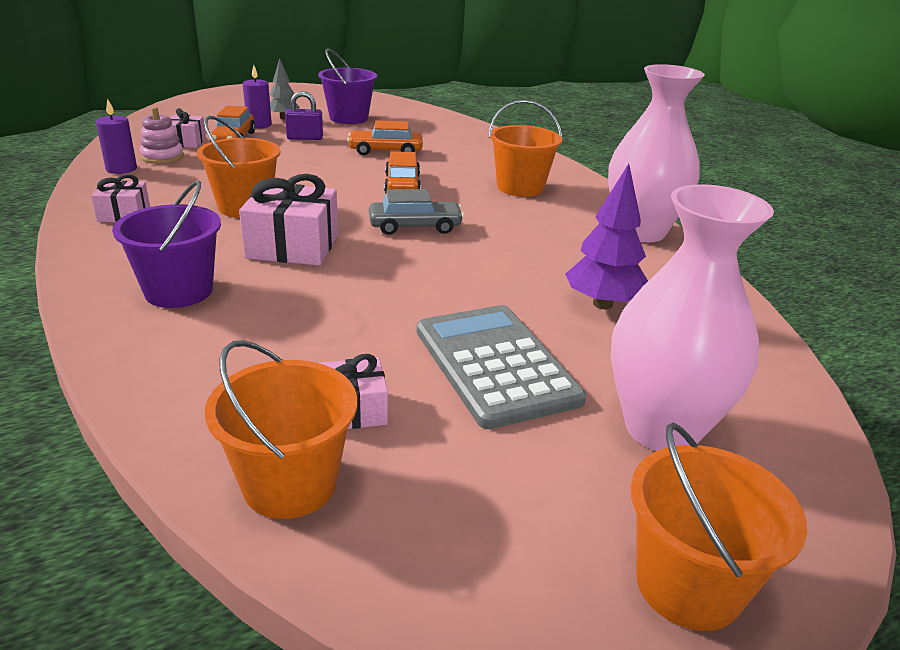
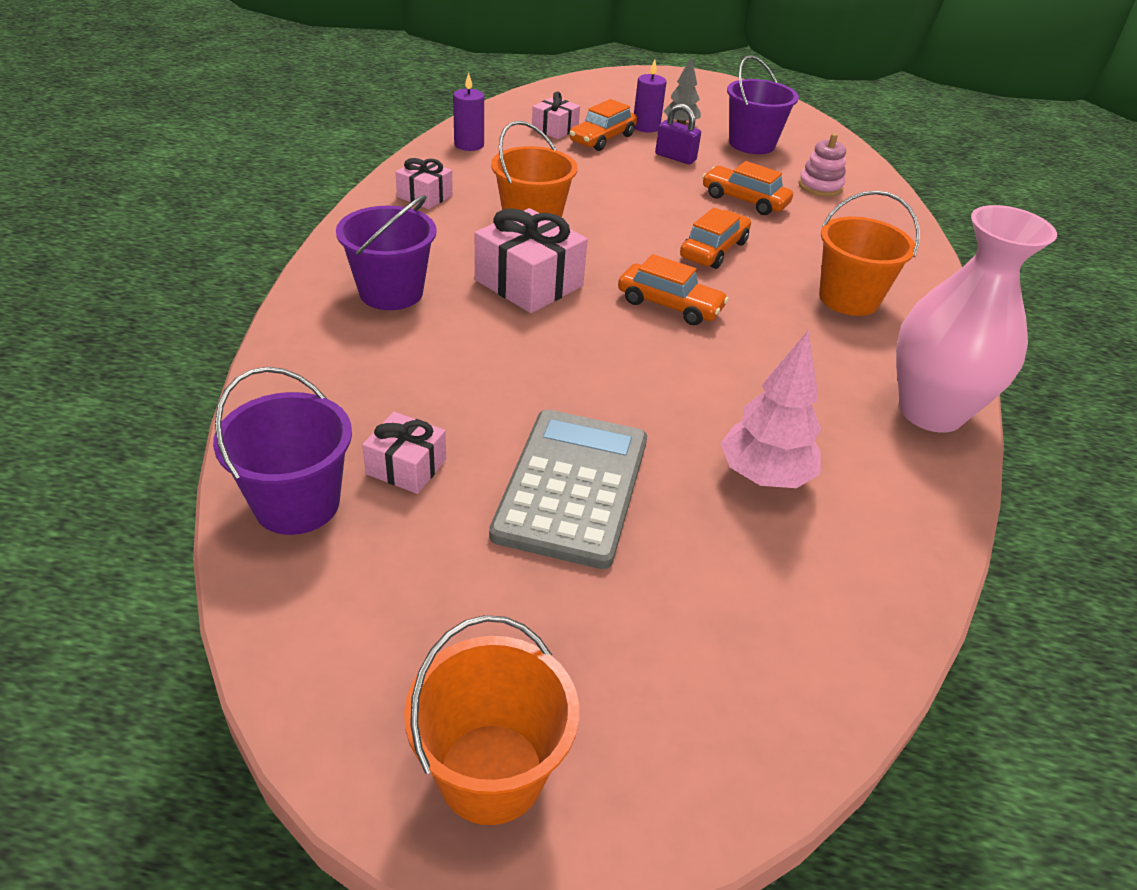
camera: 35 degrees right, 10 degrees up
(162, 157) = (516, 141): pink stacking toy -> pink stacking toy (820, 186)
(290, 484) = (297, 503): orange bucket -> purple bucket
(415, 227) = (669, 305): grey car -> orange car
(602, 304) = (764, 476): purple tree -> pink tree
(662, 428) = (653, 632): pink vase -> none

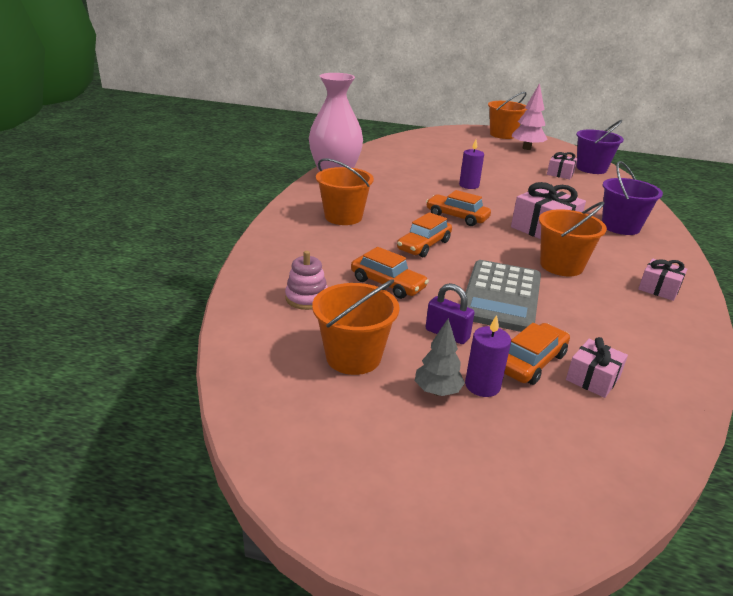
camera: 175 degrees left, 10 degrees down
(469, 145) = (670, 349): purple candle -> purple candle (469, 185)
(572, 487) = (495, 167): grey calculator -> grey calculator (501, 296)
(751, 144) = (353, 357): purple bucket -> orange bucket
(764, 476) = (420, 166): pink tree -> pink tree (526, 148)

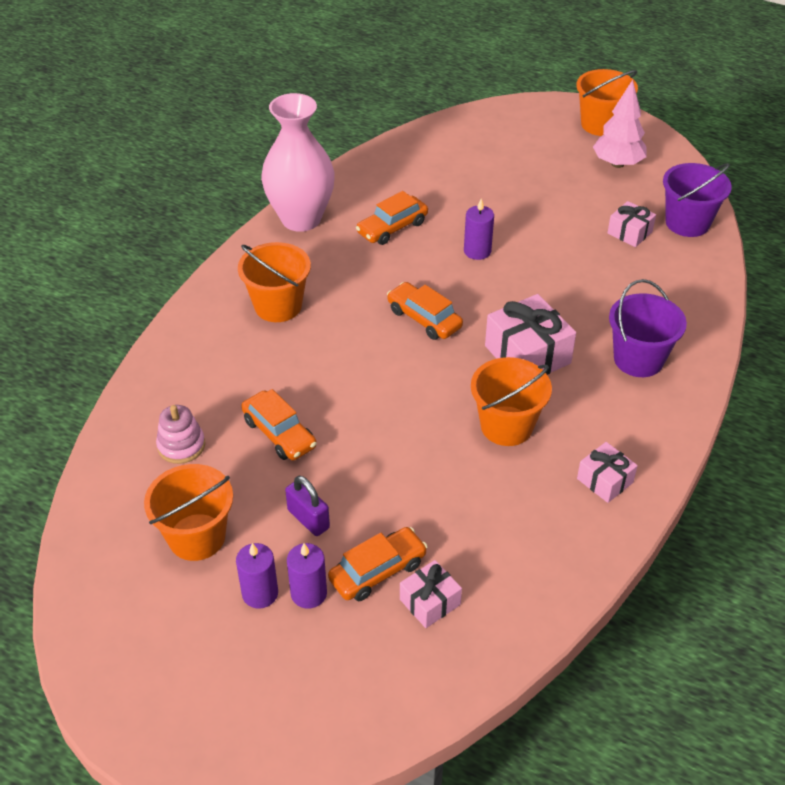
camera: 15 degrees right, 15 degrees up
(424, 245) = (353, 370): orange car -> orange car (392, 228)
(437, 391) = (260, 593): grey tree -> purple candle
(501, 296) = (400, 469): grey calculator -> none

